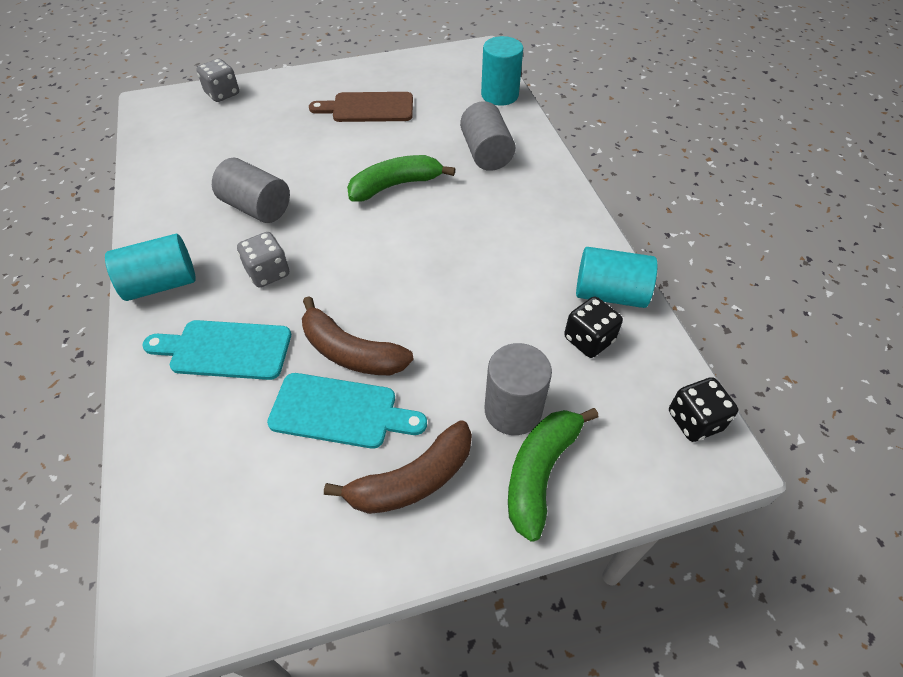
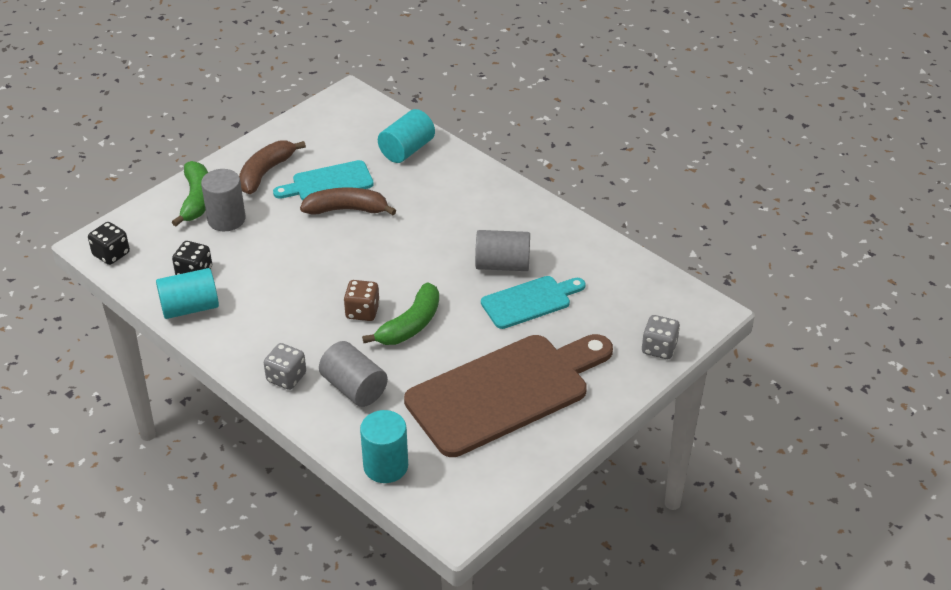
camera: 150 degrees right, 10 degrees down
(161, 283) = (507, 196): turquoise cylinder -> turquoise cylinder (407, 150)
(225, 350) = (425, 183): turquoise cutting board -> turquoise cutting board (530, 301)
(268, 273) = (444, 229): grey dice -> grey dice (286, 377)
(368, 108) = (505, 392): brown cutting board -> brown cutting board, size x1.93
(430, 215) = (362, 311): none -> brown dice

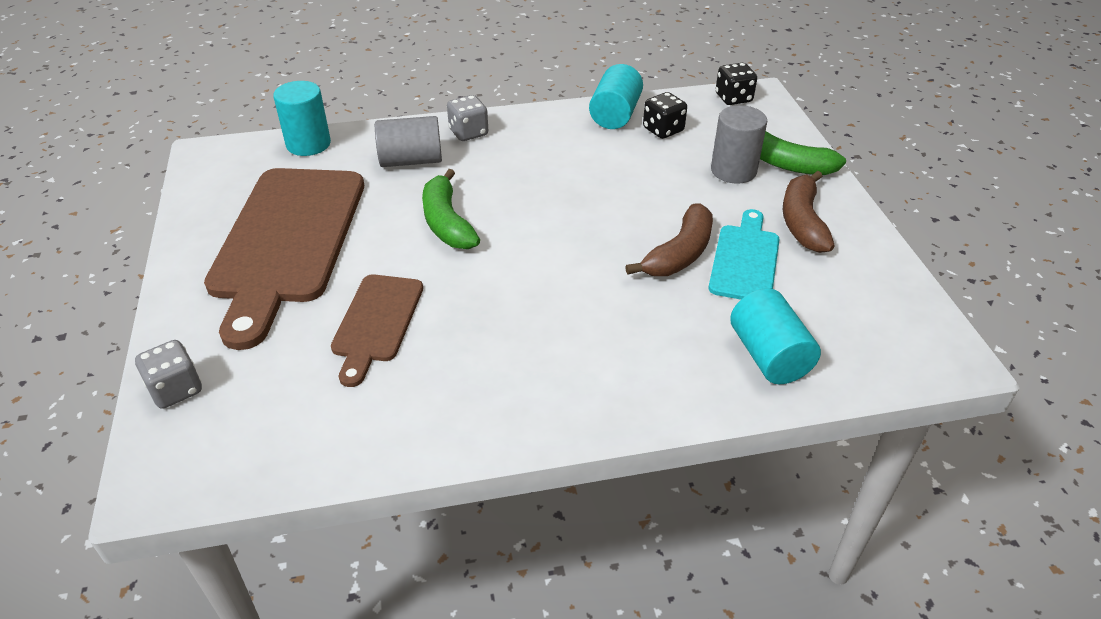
camera: 125 degrees right, 0 degrees up
(266, 173) = (802, 222): brown banana -> brown banana turned 150 degrees counterclockwise
(362, 311) = (501, 201): brown dice -> none
(502, 265) = (458, 332): grey cylinder -> none
(530, 301) = (376, 323): turquoise cutting board -> brown cutting board

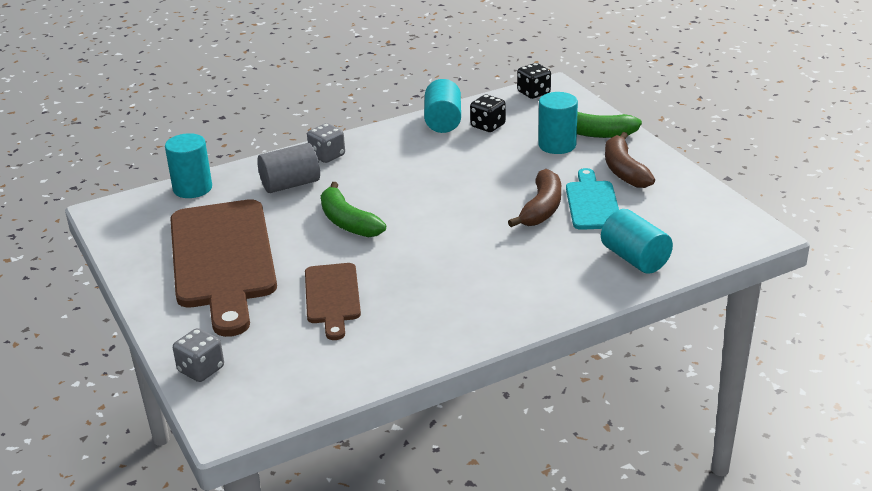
camera: 15 degrees left, 10 degrees down
(733, 171) = (557, 145): grey cylinder -> turquoise cylinder

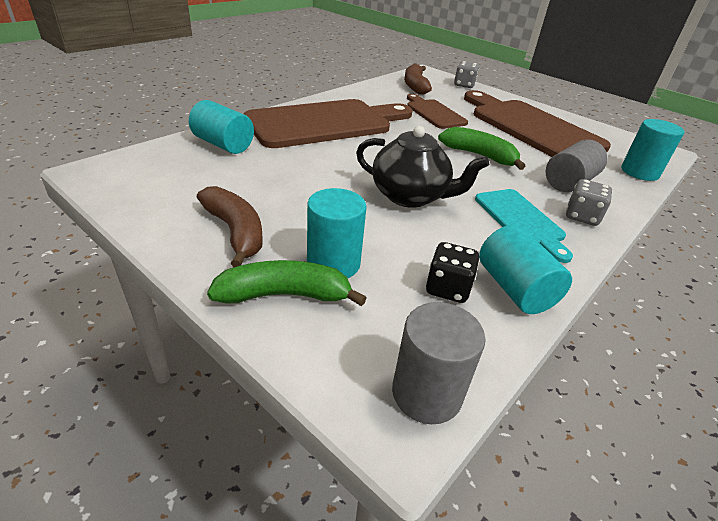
camera: 155 degrees right, 5 degrees up
(465, 185) = (410, 196): none -> black teapot
(502, 286) = (325, 123): none -> brown cutting board
(533, 93) = (426, 393): black dice -> grey cylinder
(541, 208) = (319, 179): brown banana -> brown banana (415, 86)
(592, 203) = (269, 188): turquoise cutting board -> turquoise cutting board (521, 220)

